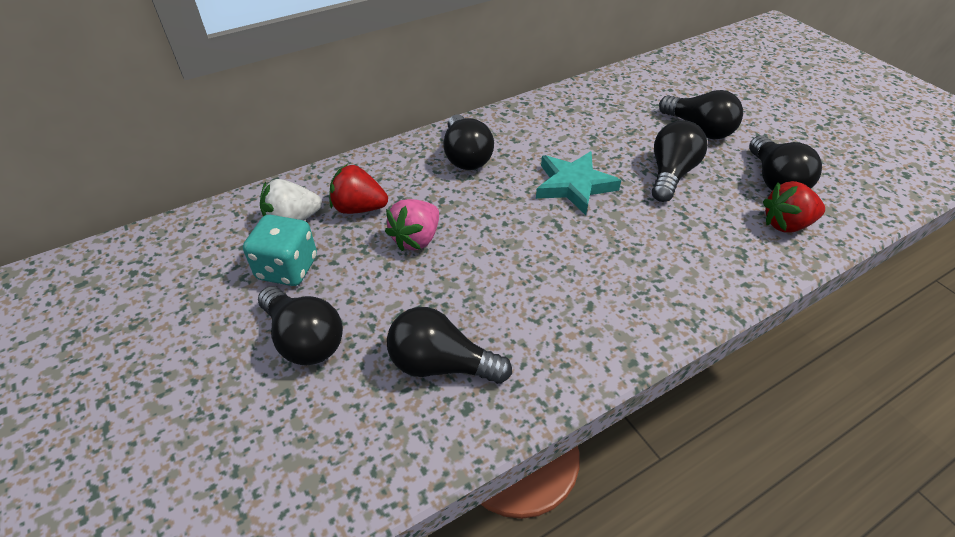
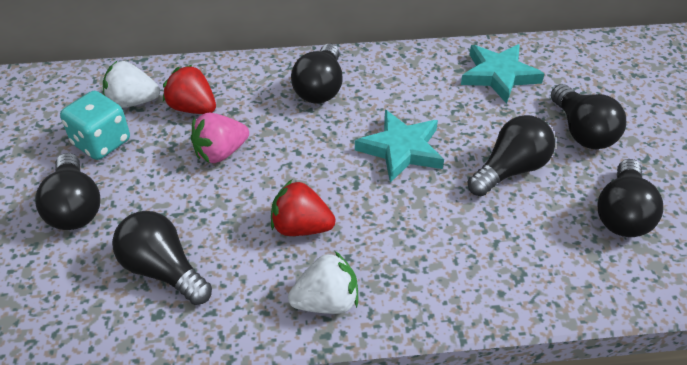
camera: 25 degrees right, 0 degrees up
(604, 105) = (499, 75): none -> turquoise star
(611, 333) = (326, 302): none -> white strawberry
(786, 224) = (594, 264): red strawberry -> red strawberry (301, 227)

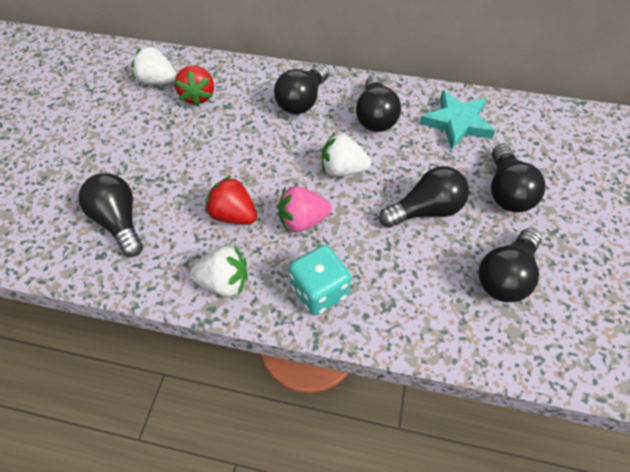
camera: 20 degrees right, 10 degrees up
(75, 207) = (82, 156): black light bulb -> black light bulb (375, 116)
(101, 142) = (122, 109): turquoise dice -> turquoise dice (319, 291)
(193, 108) = (198, 96): red strawberry -> red strawberry turned 150 degrees counterclockwise
(220, 153) = (202, 138): pink strawberry -> pink strawberry (303, 220)
(401, 149) = (343, 169): turquoise star -> white strawberry

